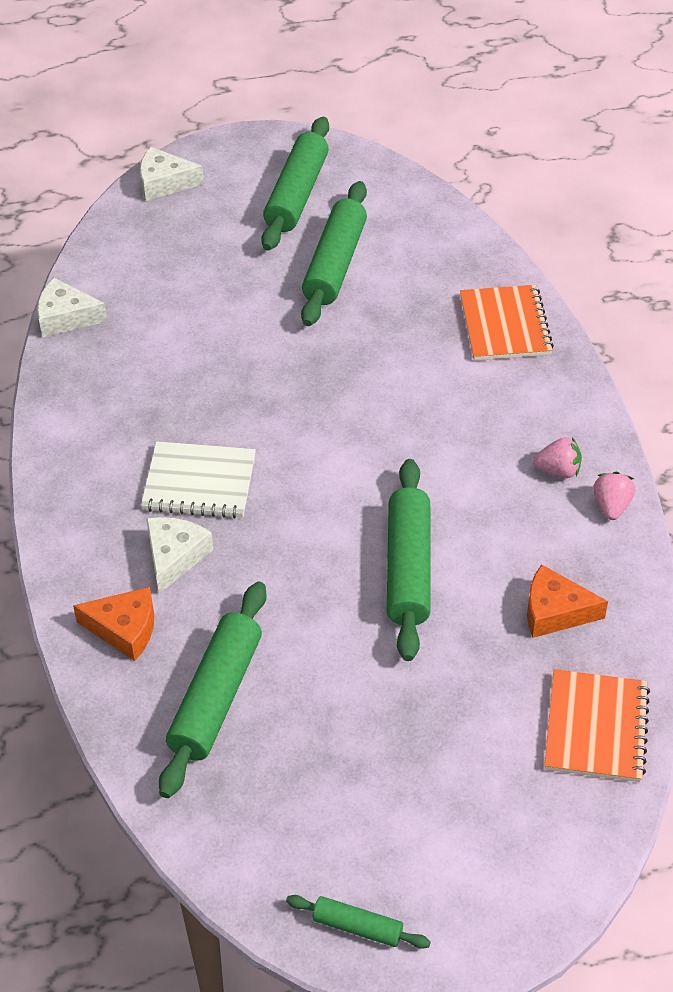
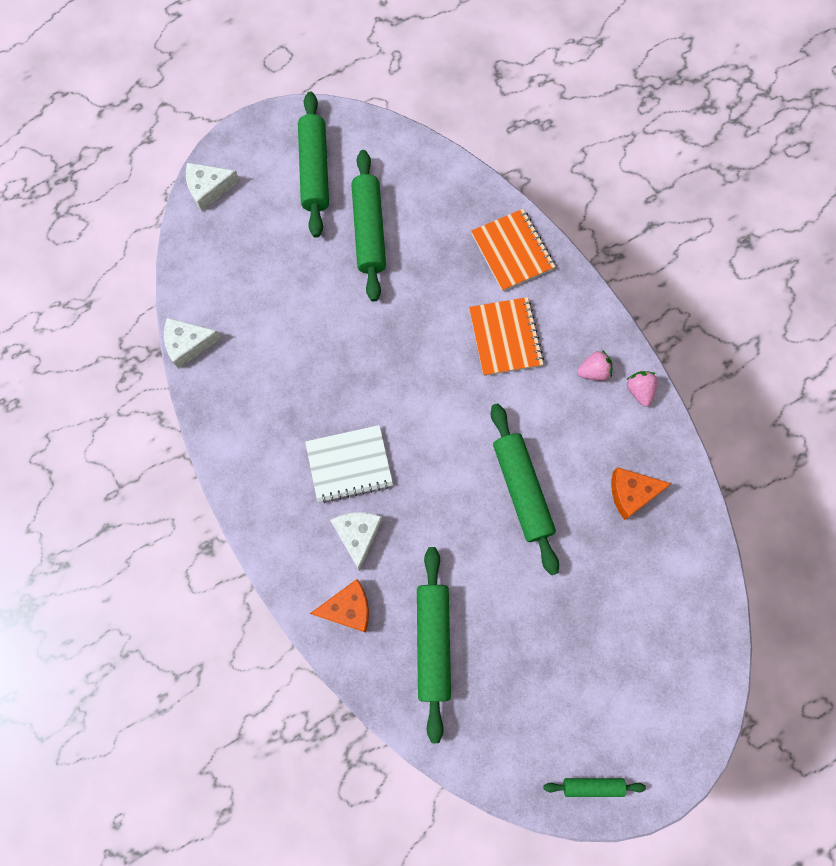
camera: 20 degrees left, 25 degrees up
(596, 728) = (689, 578): orange notebook -> orange notebook (505, 337)

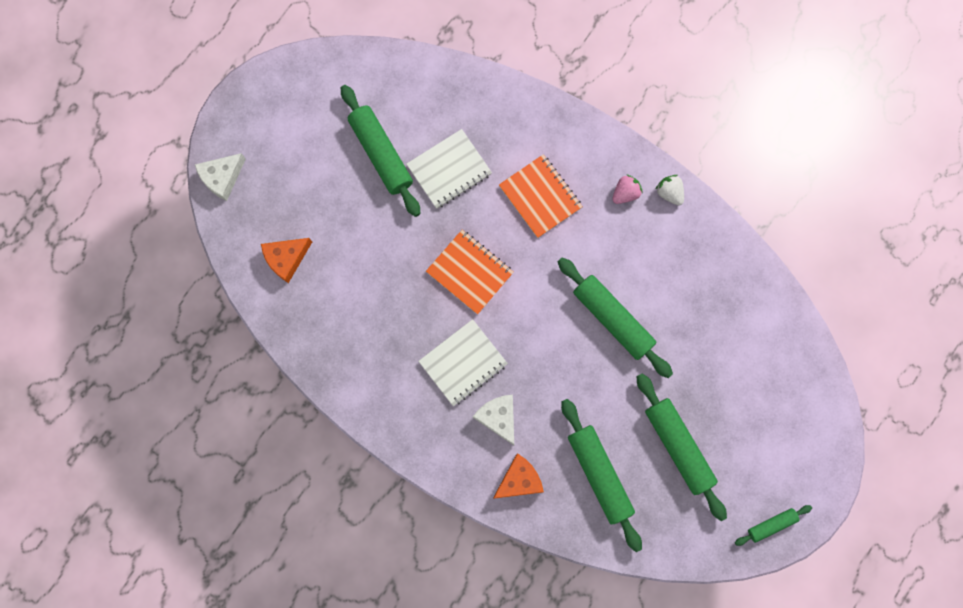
camera: 25 degrees left, 5 degrees up
(188, 344) = (276, 323): white cheese -> none
(314, 170) = (307, 120): green rolling pin -> green rolling pin (677, 446)
(427, 273) = (449, 170): none -> white notebook
(512, 251) = (511, 119): orange notebook -> orange notebook (469, 272)
(631, 493) = (700, 281): orange cheese -> orange cheese (286, 259)
(639, 391) = (669, 193): pink strawberry -> white strawberry

